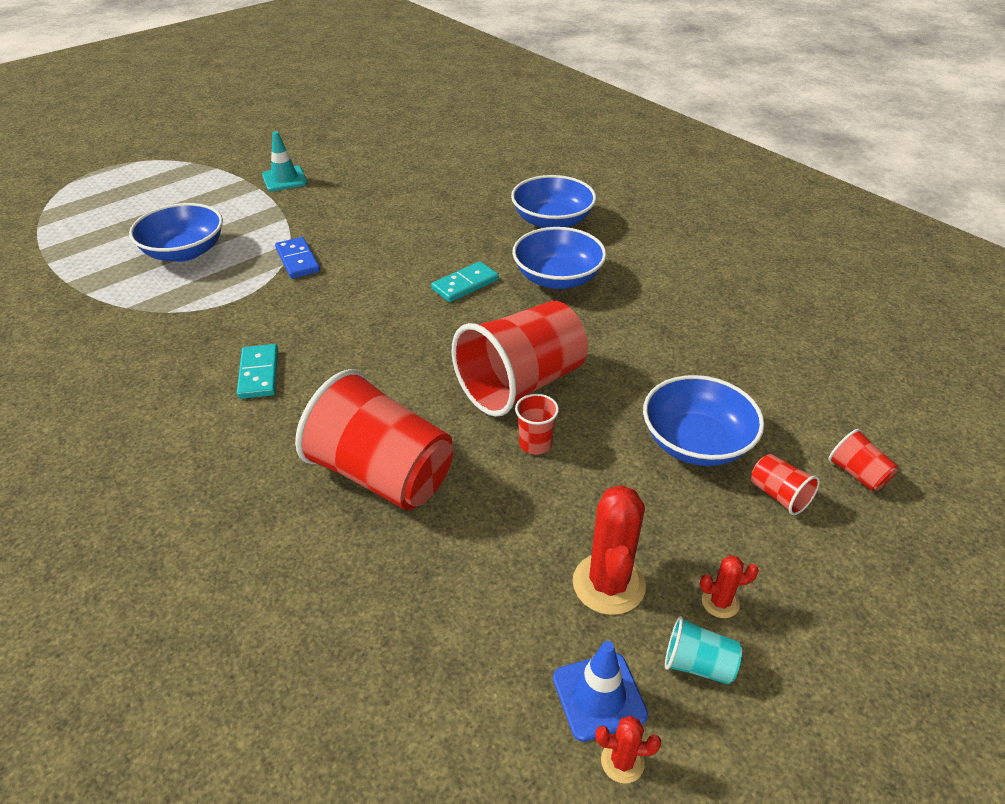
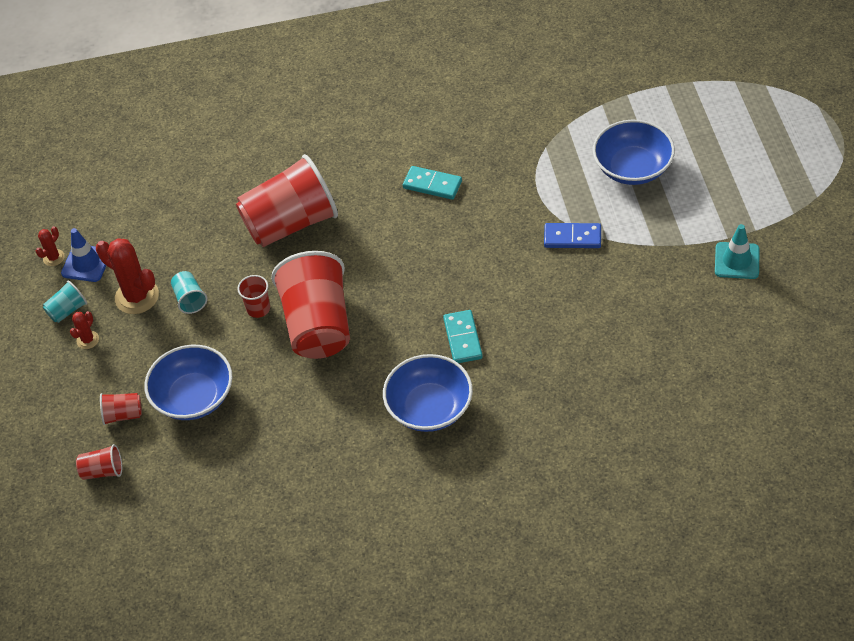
camera: 125 degrees right, 10 degrees up
(552, 221) = (525, 448): blue bowl -> none
(569, 519) = (190, 299): none -> turquoise cup

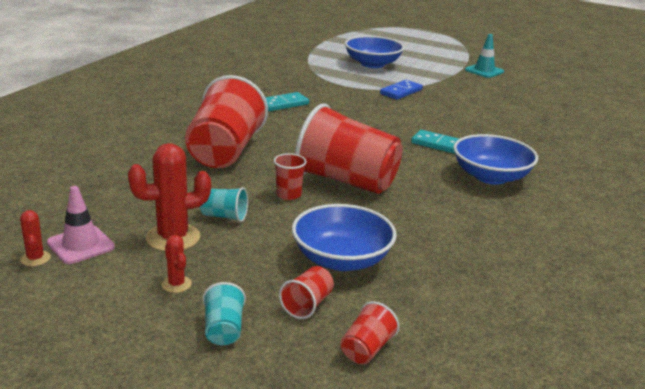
camera: 60 degrees left, 25 degrees down
(67, 310) = (117, 279): turquoise cup -> turquoise cup (223, 330)
(86, 263) = (81, 245): blue traffic cone -> pink traffic cone

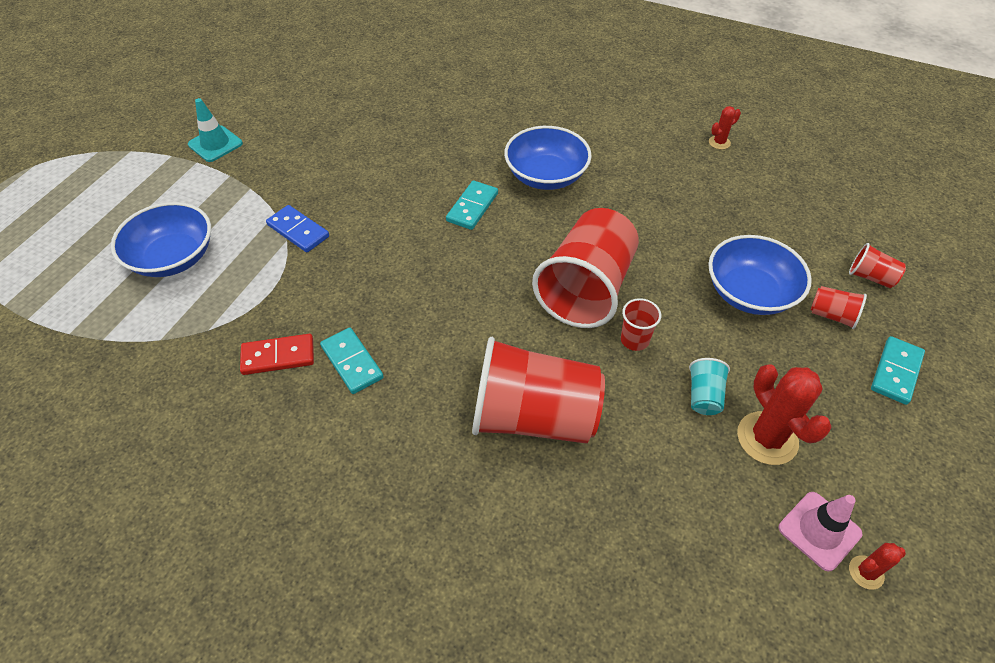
camera: 90 degrees left, 25 degrees up
(176, 284) = (848, 419): red cactus -> red cactus (719, 142)
(223, 330) = (895, 372): turquoise cup -> turquoise domino
(291, 87) = (278, 356): none -> red domino

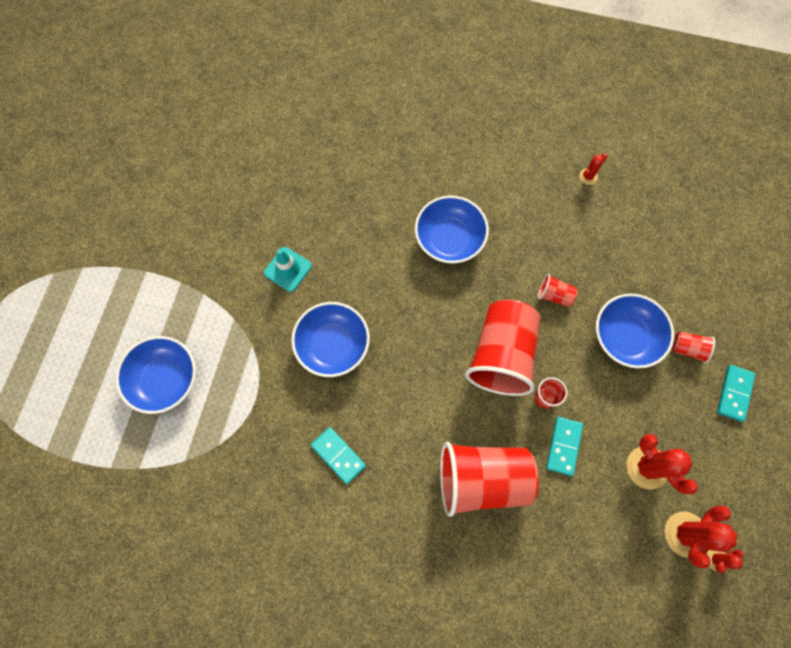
camera: 10 degrees left, 20 degrees up
(215, 144) = (155, 247): turquoise traffic cone -> turquoise traffic cone (288, 269)
(278, 356) = (281, 460): red domino -> none
(298, 231) = (259, 334): blue domino -> none
(381, 252) = (333, 345): none -> blue bowl
(472, 207) = (395, 284): turquoise domino -> turquoise domino (563, 446)
(704, 396) = (600, 439): turquoise cup -> none
(819, 531) = (685, 534): pink traffic cone -> red cactus
(870, 277) = (715, 306): red cup -> red cup (554, 295)

